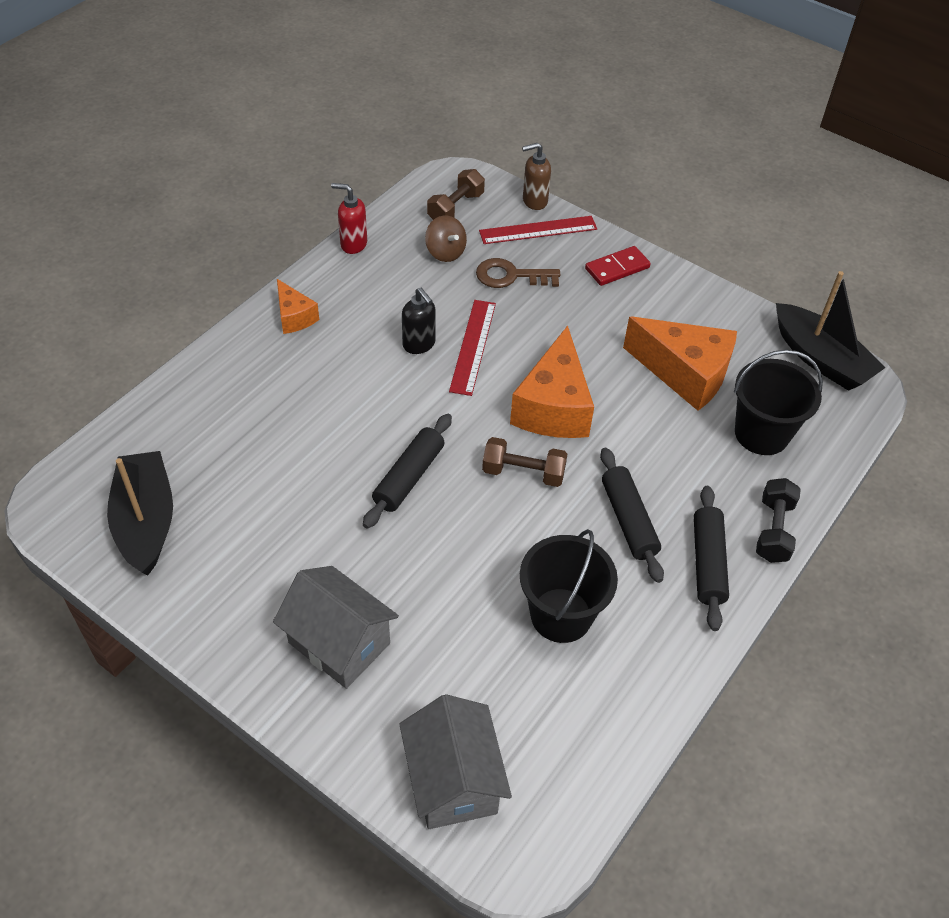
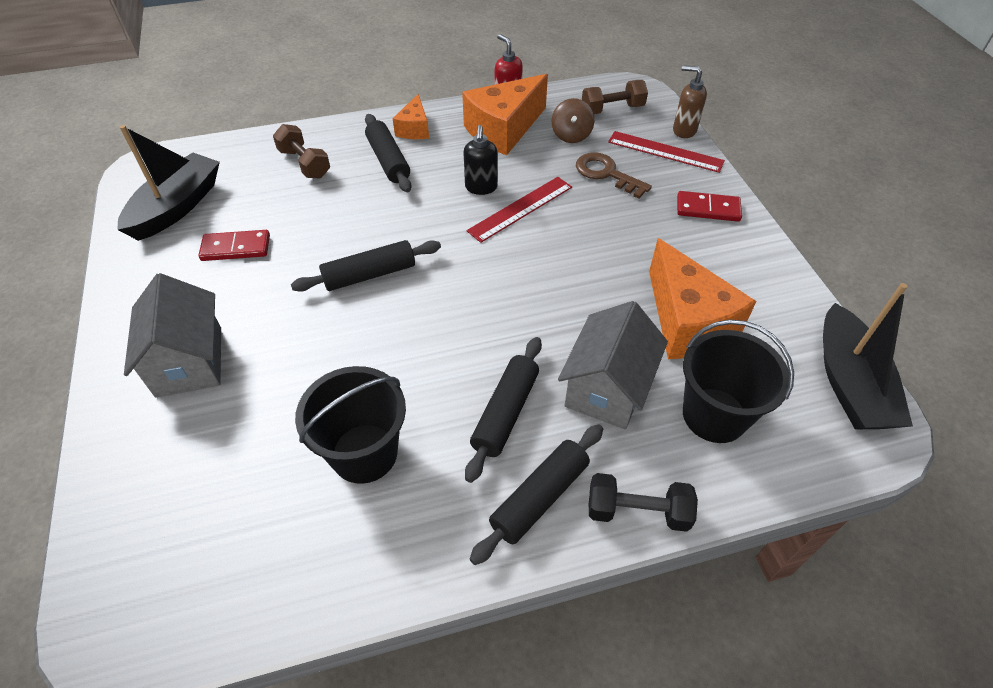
camera: 40 degrees right, 0 degrees up
(258, 525) = (236, 248): none -> red domino
(305, 362) = (388, 160): none -> black rolling pin
(453, 780) = (139, 525): grey house -> grey house (607, 388)
(523, 473) = (458, 321): brown dumbbell -> brown dumbbell (304, 163)
(553, 407) = (538, 285): orange cheese -> orange cheese (504, 130)
(773, 530) = (637, 511): black dumbbell -> black dumbbell turned 45 degrees clockwise

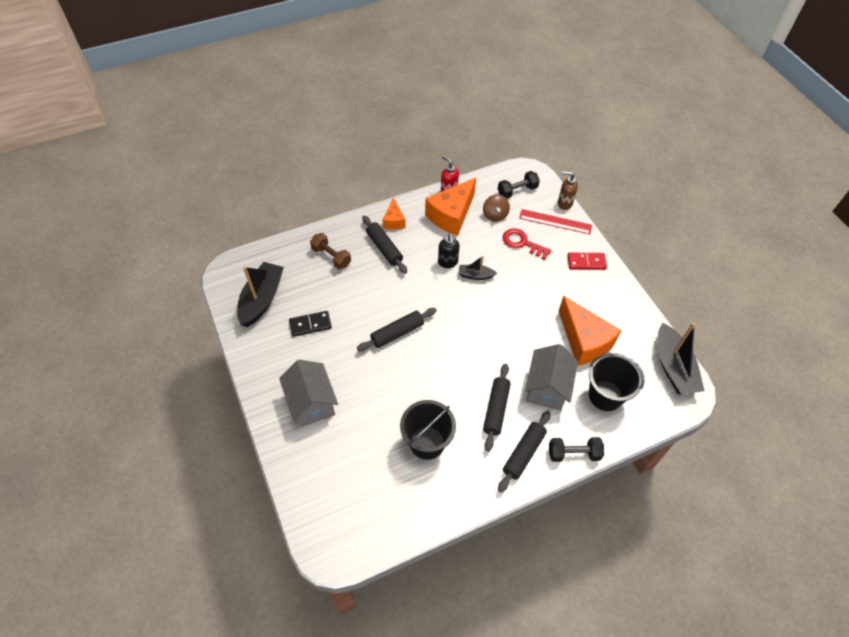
camera: 10 degrees left, 5 degrees up
(236, 248) = (310, 325): red domino -> black domino
(521, 209) = (475, 275): red ruler -> black boat
(606, 174) = (522, 243): brown key -> red key
(612, 109) = (517, 191): brown dumbbell -> black dumbbell

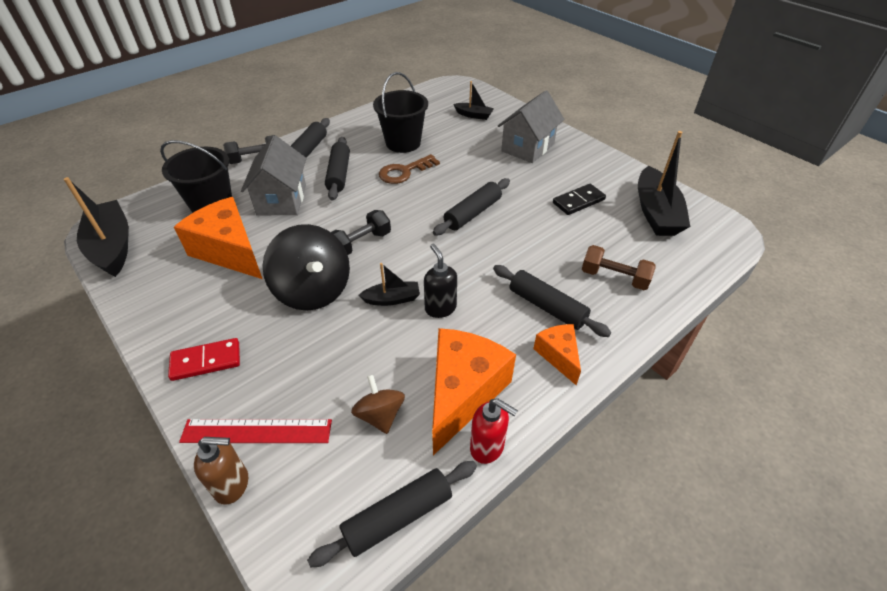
camera: 165 degrees right, 10 degrees down
(312, 403) = (527, 147): grey house -> grey house turned 75 degrees clockwise
(337, 474) = (474, 115): none -> black boat
(437, 397) = (404, 172): none -> brown key
(494, 178) = (398, 517): none -> black rolling pin
(517, 191) = (341, 491): black dumbbell -> black dumbbell (361, 243)
(522, 243) = (321, 369): red key -> none
(524, 293) = (313, 290): none -> black spinning top

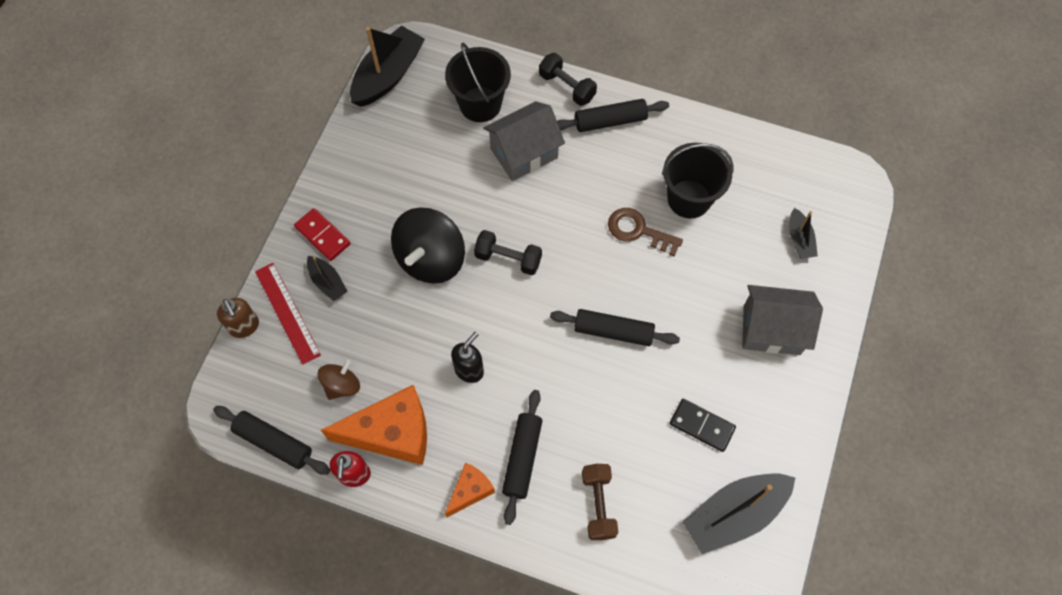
camera: 60 degrees right, 20 degrees up
(229, 251) = (435, 163): orange cheese -> none
(339, 174) = (593, 174): black rolling pin -> none
(392, 299) = (457, 325): black boat -> black boat (327, 282)

